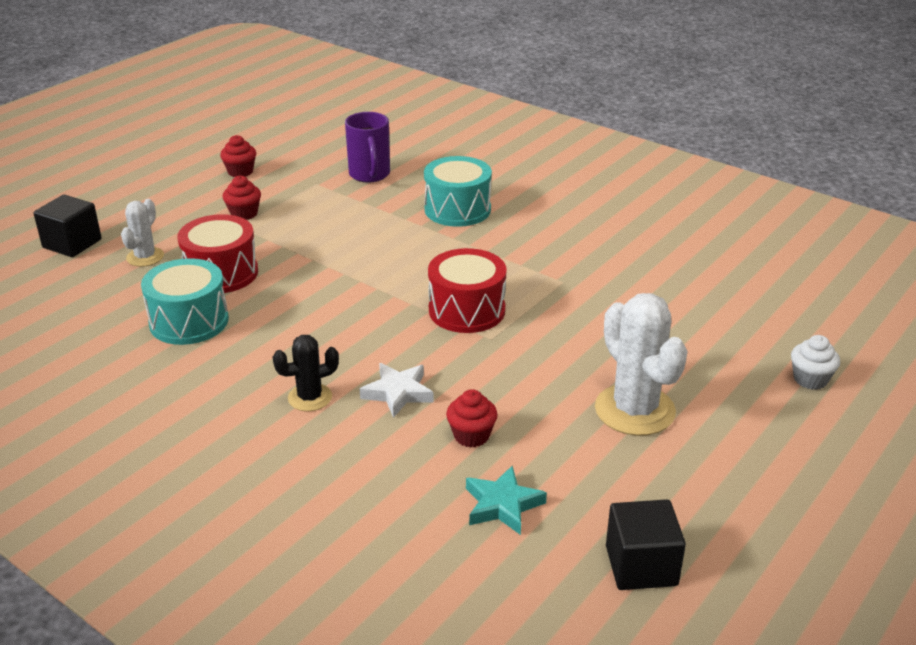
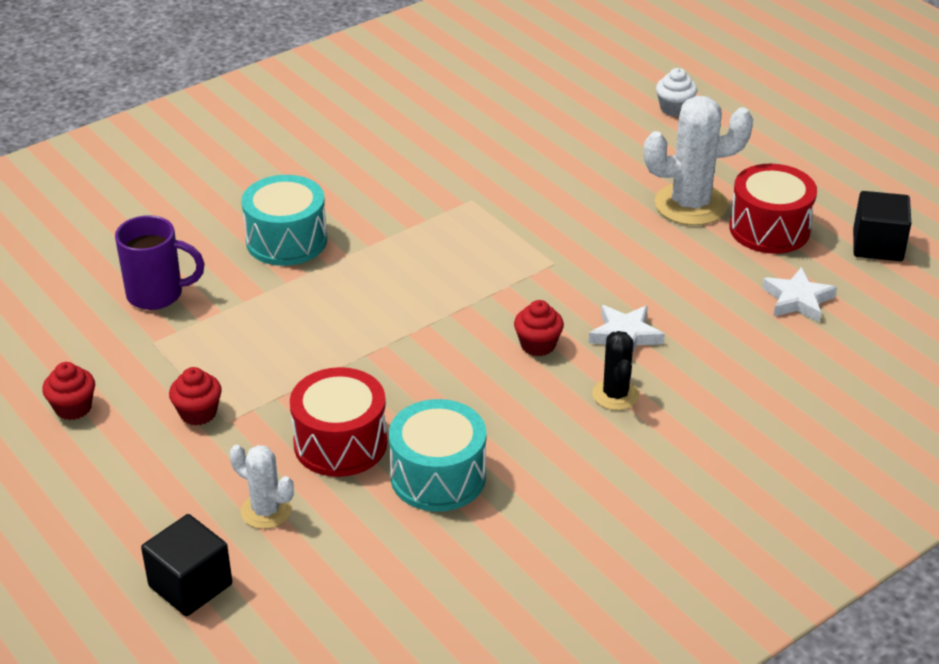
camera: 75 degrees left, 5 degrees up
(467, 310) = (499, 269): red drum -> red drum (769, 229)
(471, 436) = (702, 301): red cupcake -> red cupcake (538, 345)
(502, 505) = (798, 300): turquoise star -> white star

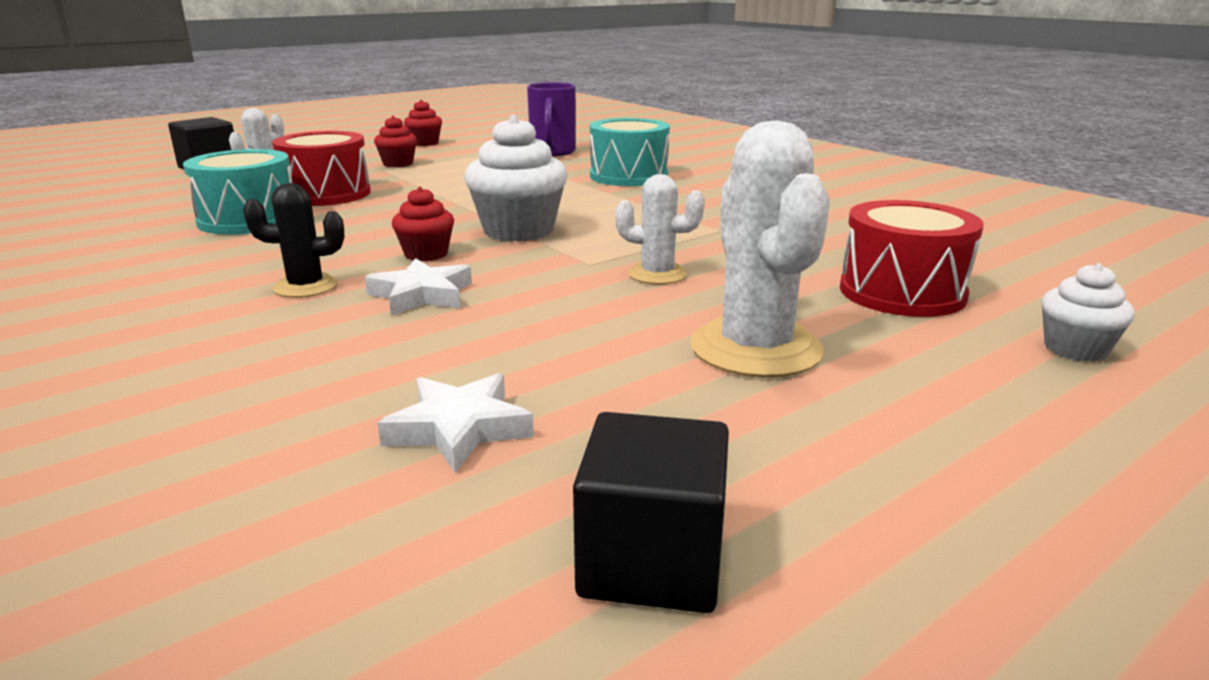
camera: 90 degrees right, 15 degrees down
(474, 301) = (518, 231): none -> white cupcake
(575, 233) = (657, 274): none -> white cactus
(769, 229) = (696, 416): red drum -> red drum (902, 292)

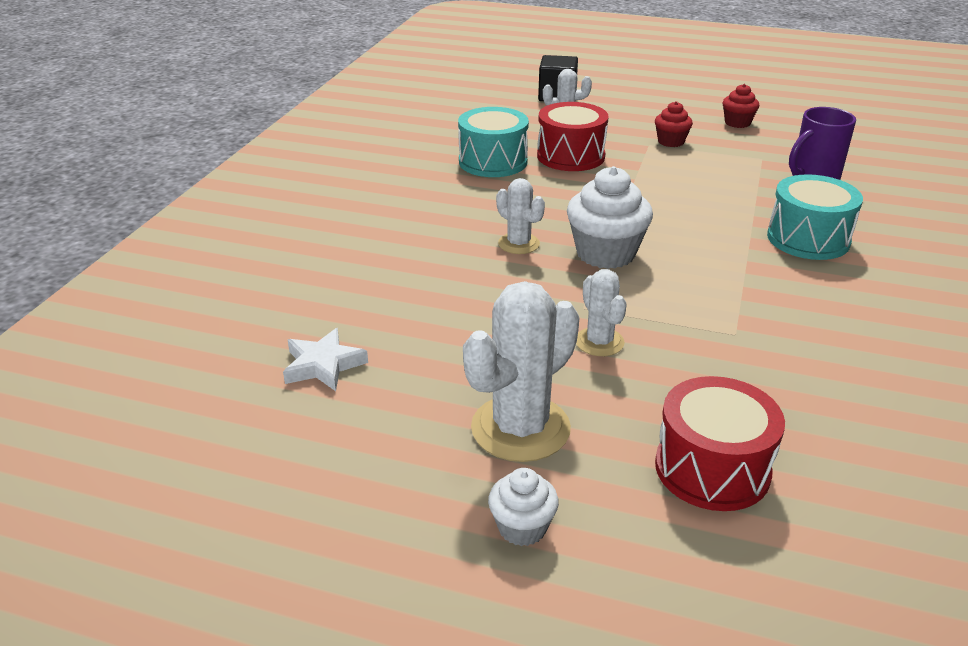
camera: 55 degrees right, 10 degrees up
(306, 287) = (425, 235): black cactus -> none
(421, 295) = (458, 274): white star -> none
(426, 254) = (518, 244): red cupcake -> white cactus
(651, 561) = (260, 472): black cube -> none
(1075, 349) = (697, 591): white cupcake -> white cupcake (522, 527)

